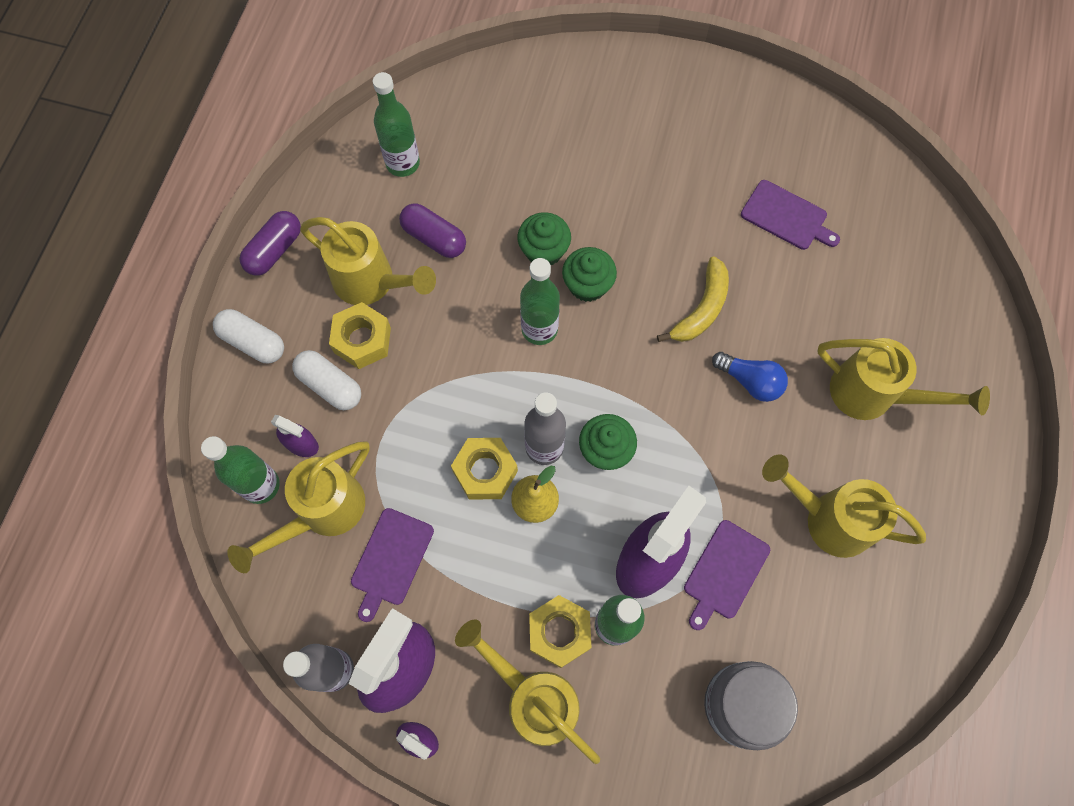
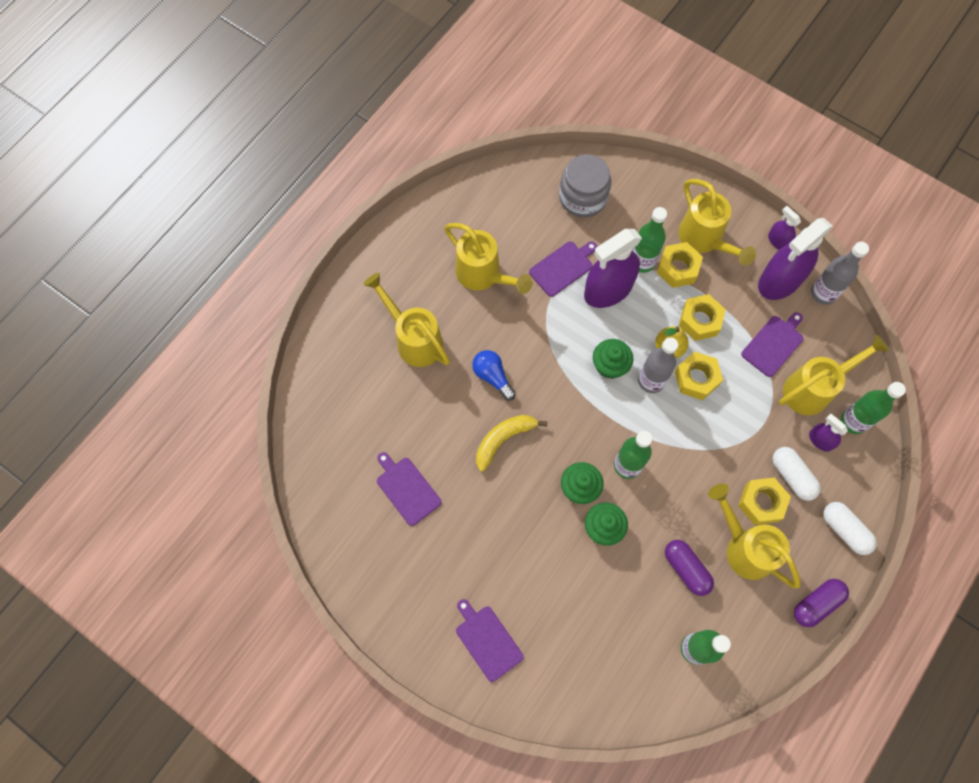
camera: 160 degrees left, 0 degrees up
(504, 559) = (700, 321): none -> yellow nut
(627, 102) = (487, 640): none -> purple cutting board

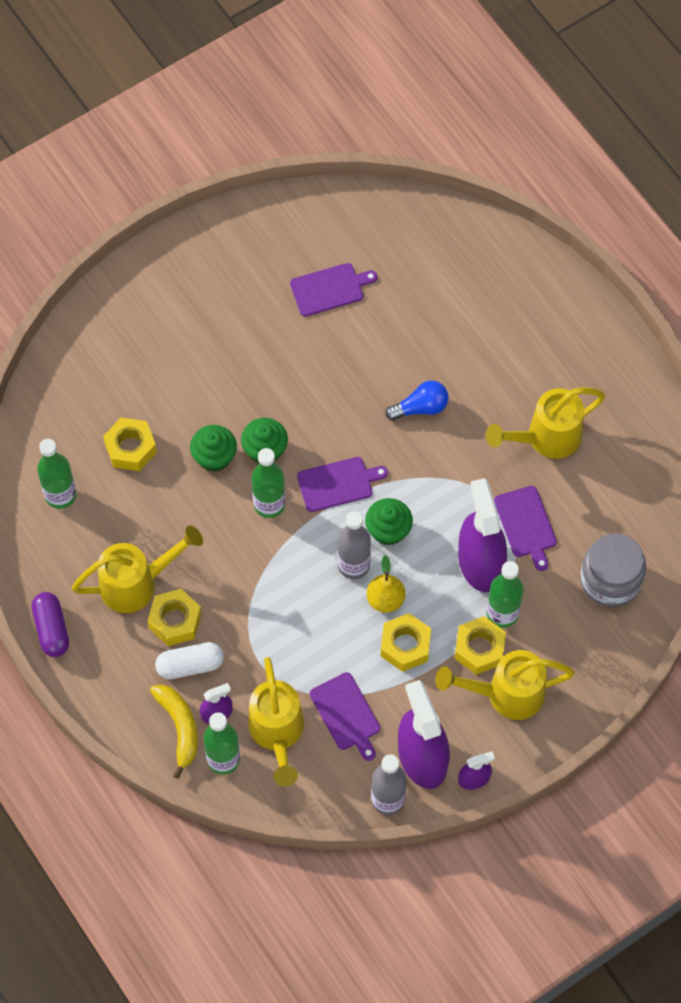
camera: 110 degrees right, 5 degrees down
(414, 339) = (494, 345): yellow watering can -> none
(487, 640) = (150, 313): purple cutting board -> purple cutting board (338, 483)
(503, 439) = (346, 394): yellow banana -> yellow banana (179, 727)
(686, 569) = (139, 519): purple capsule -> none
(696, 378) = (338, 613): yellow nut -> yellow nut (131, 448)
(845, 530) = (111, 692): white capsule -> none

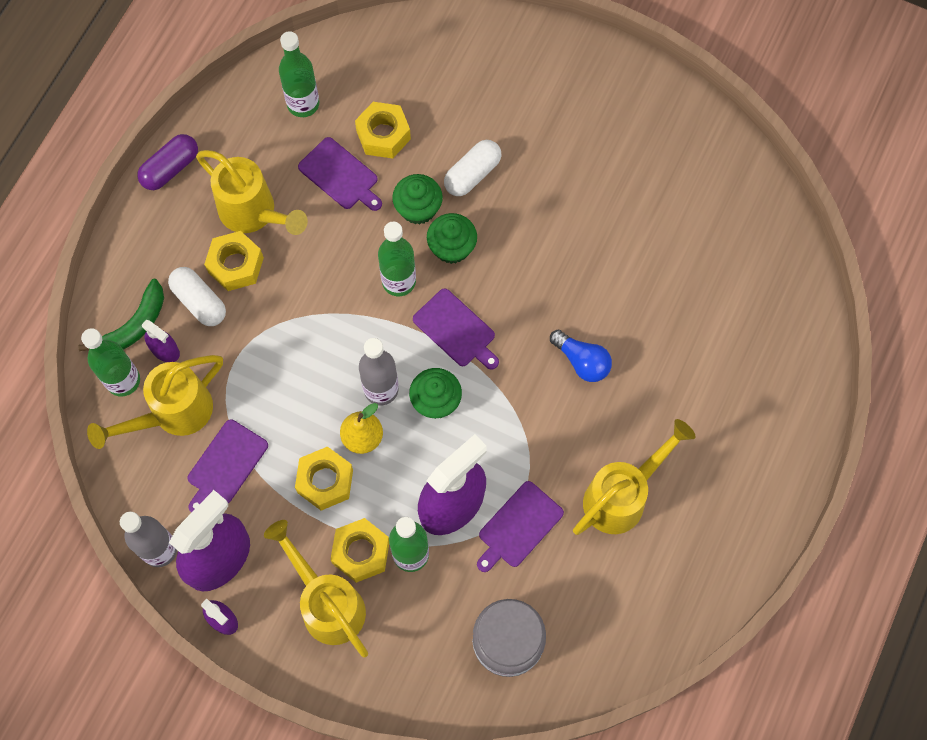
camera: 60 degrees right, 5 degrees up
(179, 727) = (134, 326): yellow banana -> green banana
(210, 400) = (472, 174): none -> white capsule
(329, 289) = (653, 213): purple cutting board -> purple cutting board (340, 175)
(545, 438) = (622, 496): yellow watering can -> yellow watering can turned 105 degrees clockwise

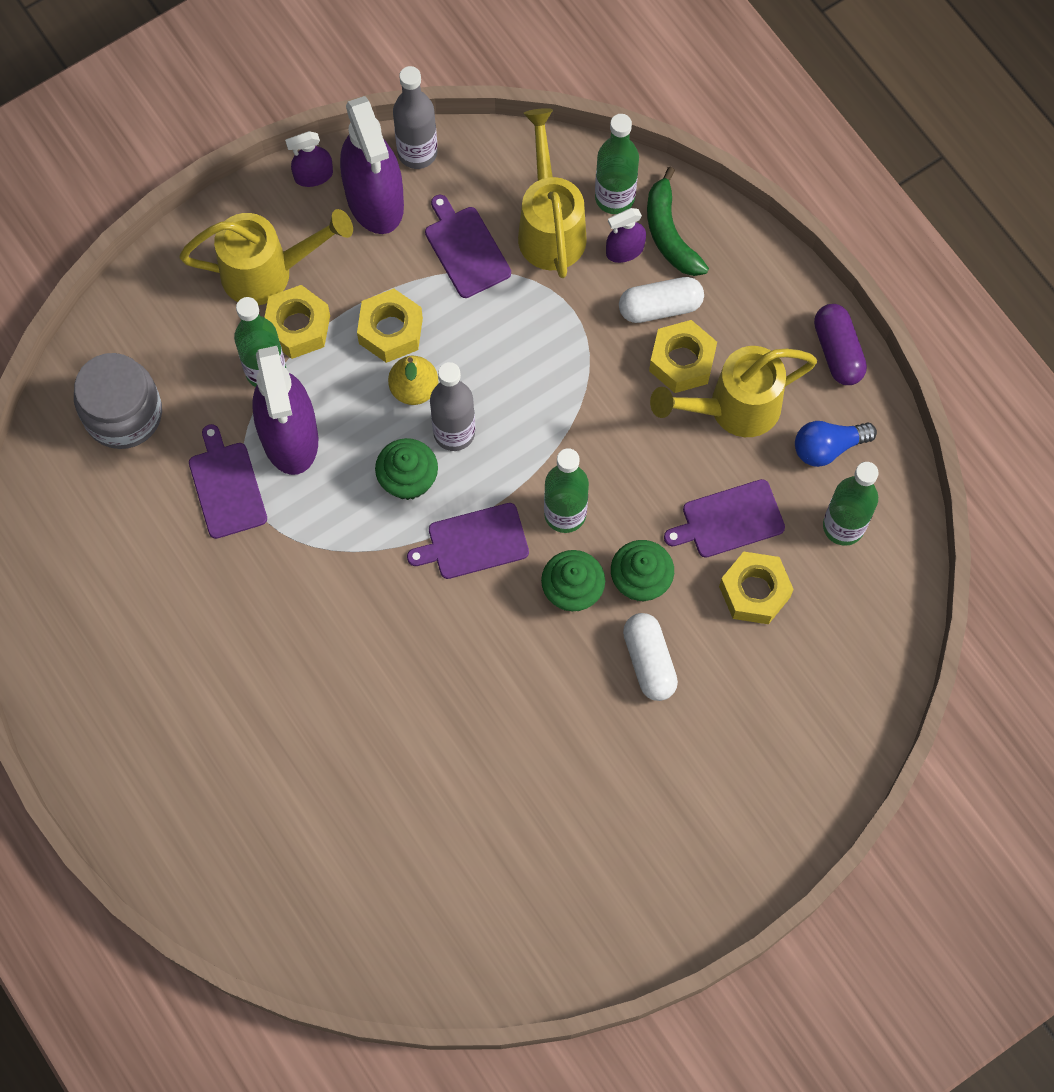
camera: 120 degrees right, 0 degrees up
(582, 361) = (359, 651): blue light bulb -> blue light bulb (828, 447)
(622, 496) = (191, 606): yellow watering can -> none

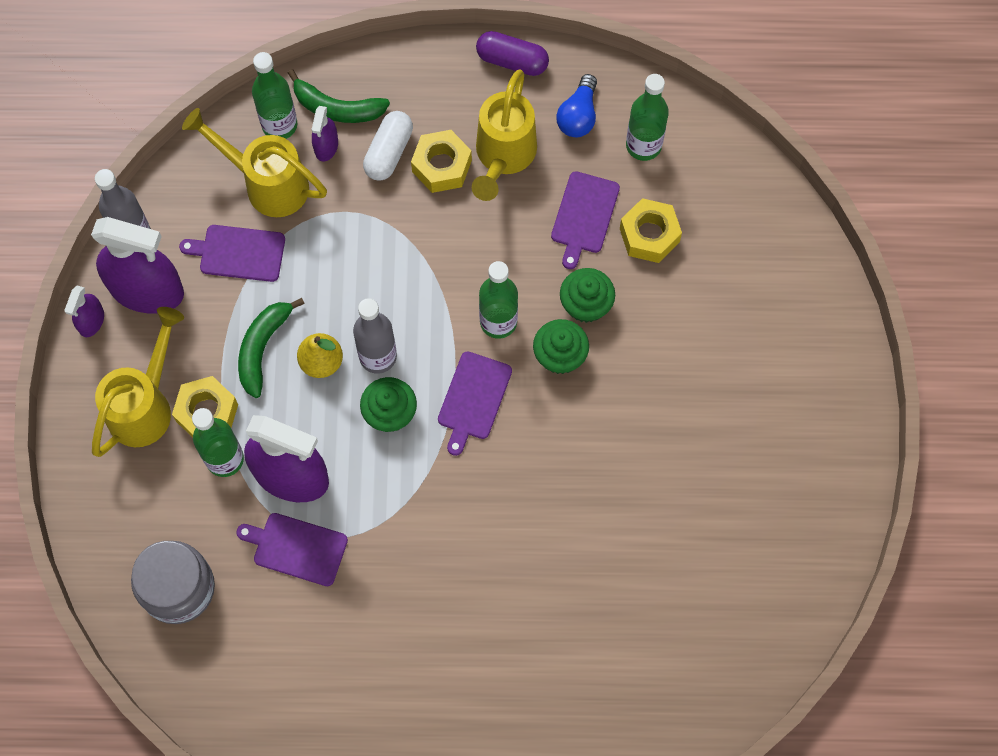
camera: 55 degrees left, 0 degrees up
(390, 331) = (262, 348): yellow nut -> green banana
(649, 661) = (650, 339): white capsule -> none

